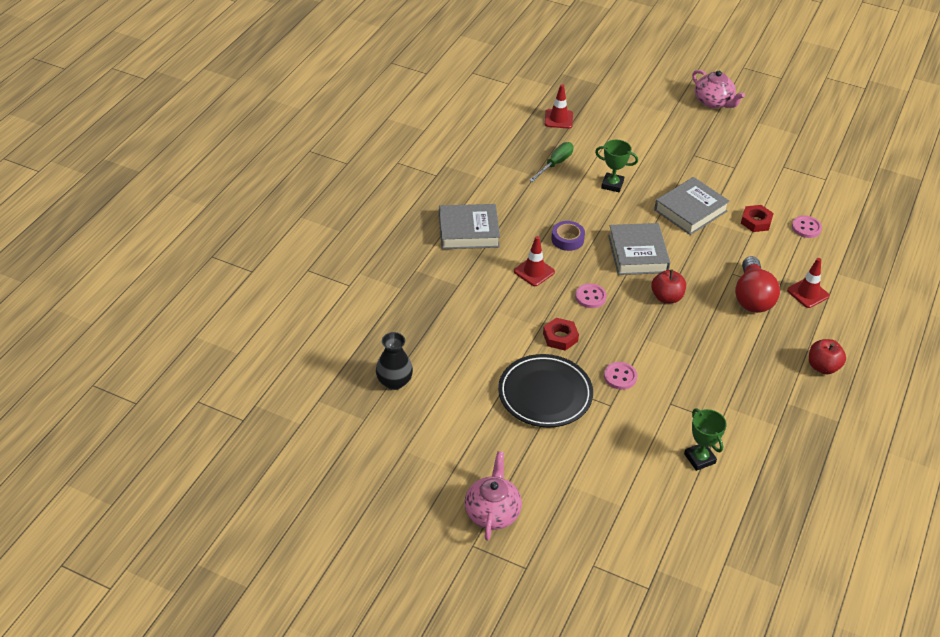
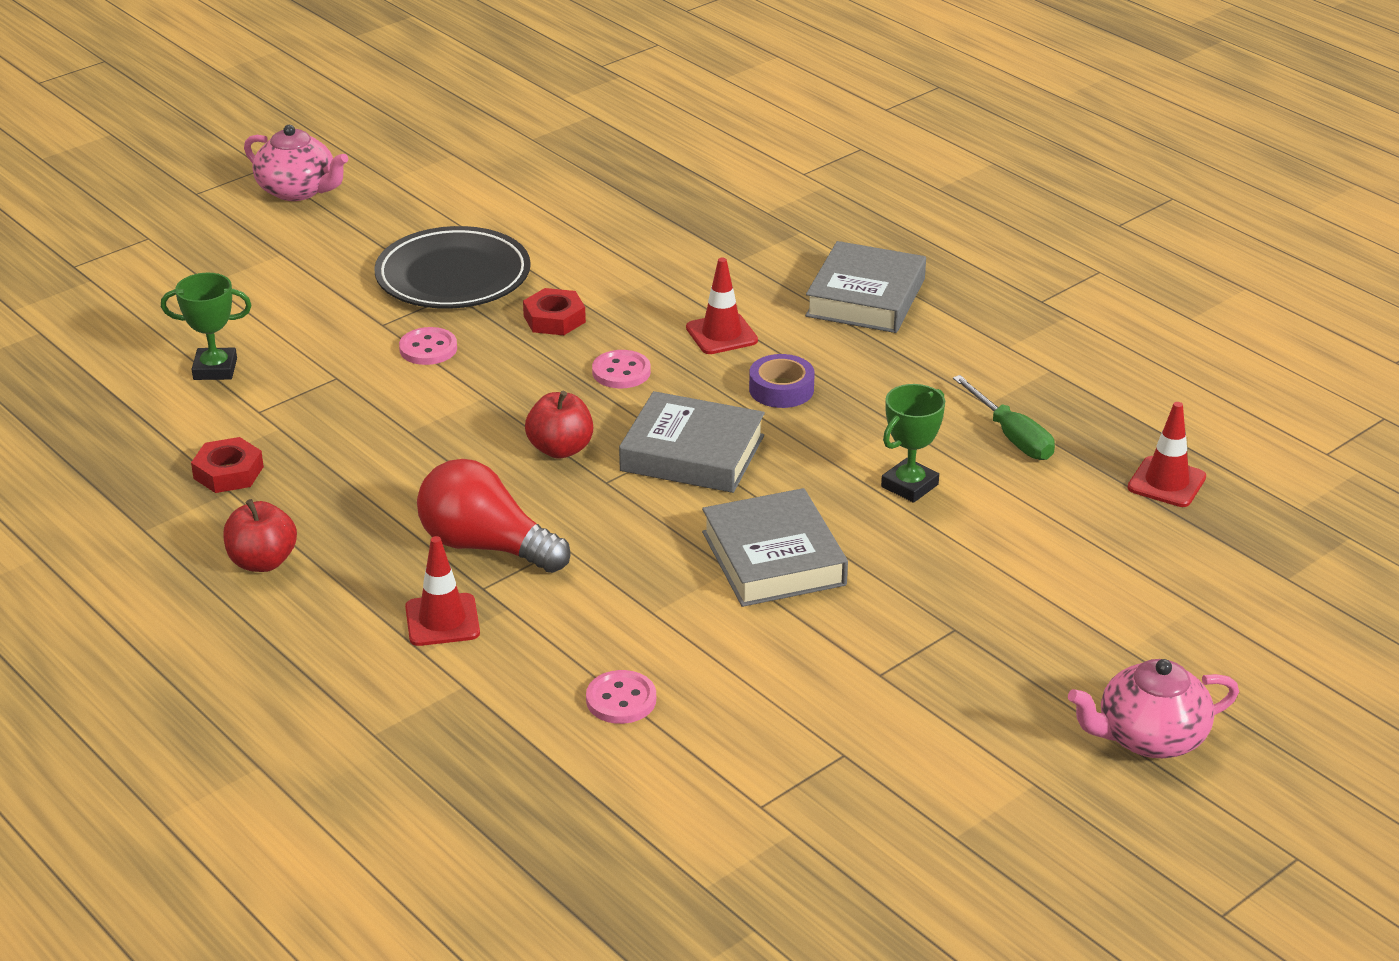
camera: 115 degrees right, 10 degrees down
(394, 382) = (579, 170): black vase -> none
(756, 221) = (686, 634): red nut -> red nut (228, 472)

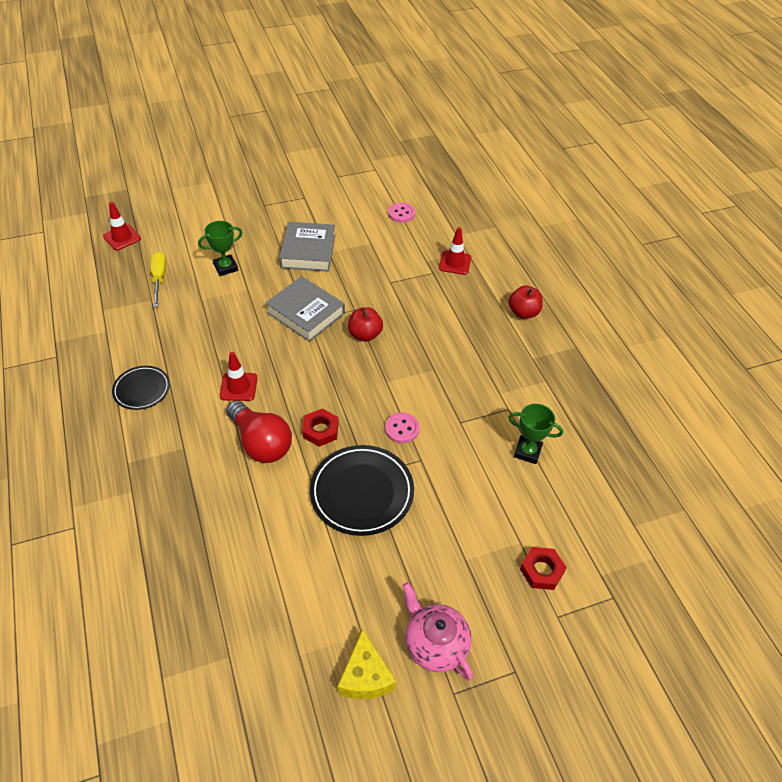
camera: 160 degrees left, 15 degrees up
(228, 472) = (531, 370): red nut -> red nut (541, 571)
(370, 157) = (365, 676): none -> yellow cheese
(486, 546) = (423, 292): red light bulb -> red light bulb (261, 443)
(621, 372) = (307, 376): pink button -> none
(781, 389) = (237, 338): purple tape -> none
(865, 297) = (142, 389): grey book -> black plate
(1012, 436) = (159, 278): green screwdriver -> yellow screwdriver
(1149, 738) = (235, 154): pink teapot -> none

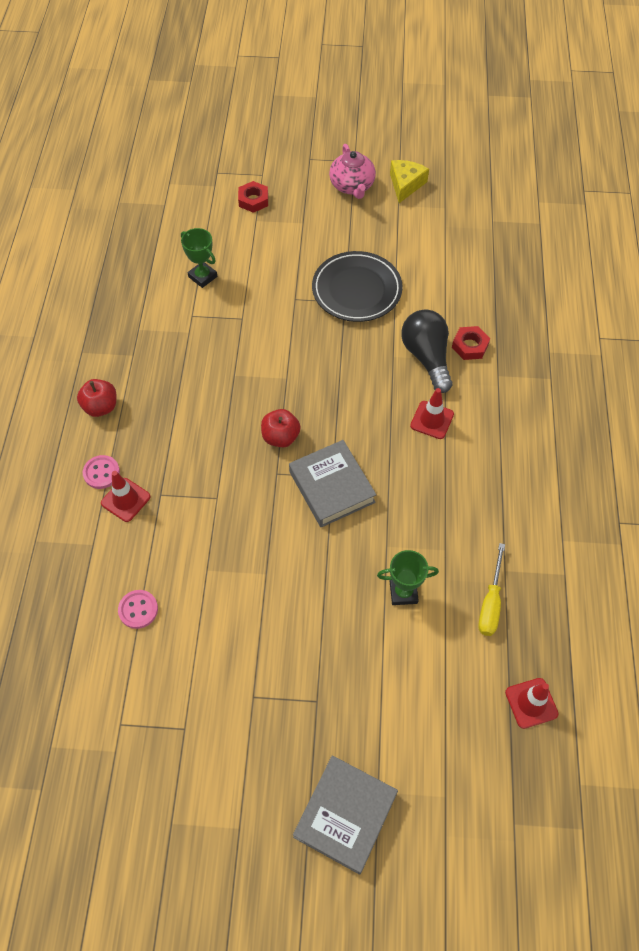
camera: 155 degrees left, 10 degrees up
(142, 389) = (529, 449): black plate -> none
(261, 443) = (426, 357): red light bulb -> black light bulb
(308, 251) = (291, 583): grey book -> grey book (345, 815)
(320, 430) = (369, 351): red nut -> red nut (470, 346)
(402, 429) = (296, 329): pink button -> pink button (101, 473)

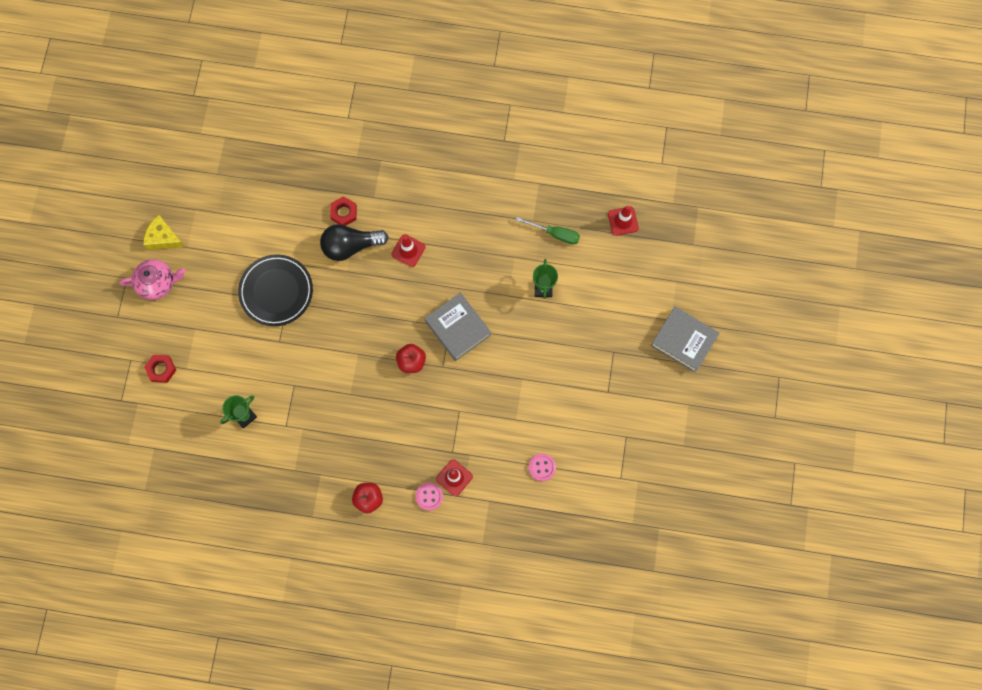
camera: 85 degrees left, 15 degrees up
(331, 487) = (458, 328): grey book -> grey book turned 75 degrees clockwise
(490, 603) = (555, 234): yellow screwdriver -> green screwdriver

